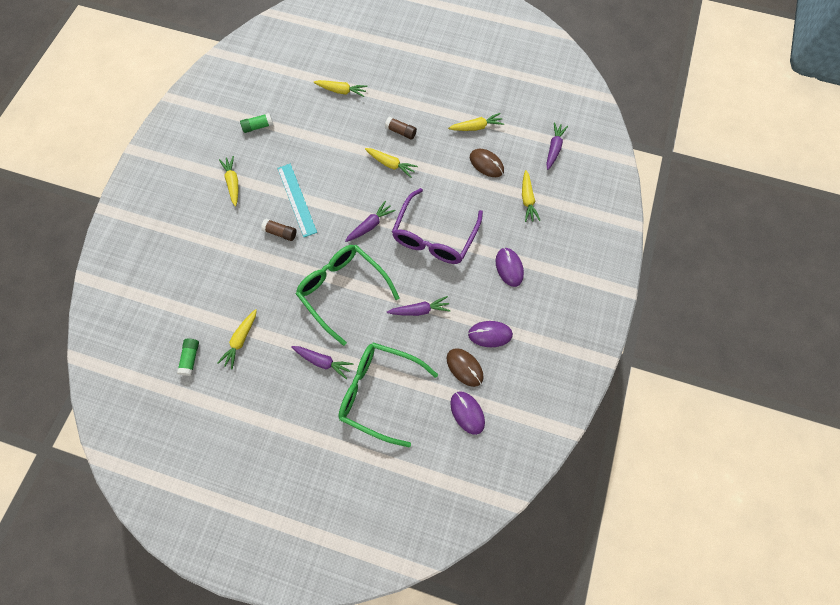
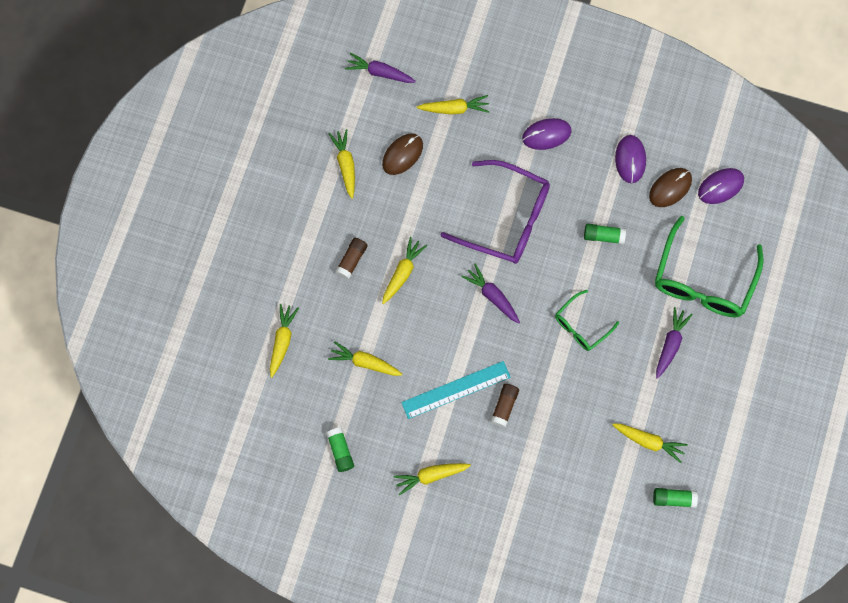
camera: 90 degrees left, 5 degrees up
(322, 140) = (364, 362): none -> yellow carrot
(342, 290) = (581, 325): green glasses -> green glasses, size x0.54
(420, 310) = (603, 236): purple carrot -> green glue stick

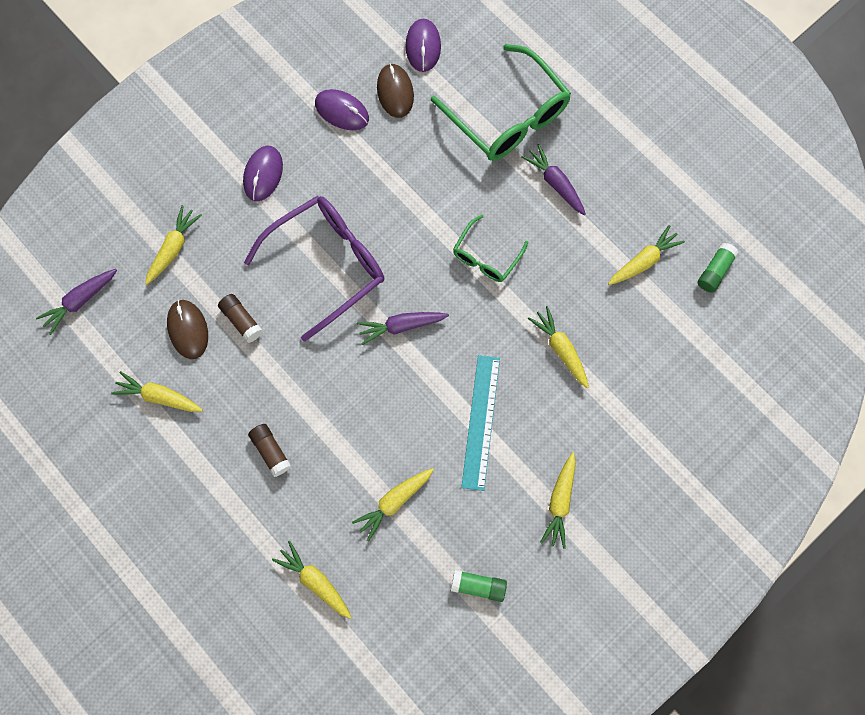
camera: 60 degrees left, 0 degrees up
(403, 272) = (318, 404): yellow carrot -> yellow carrot (560, 349)
(504, 407) = (527, 382): brown glue stick -> brown glue stick (242, 321)
(581, 325) = (486, 256): green glasses -> green glasses turned 45 degrees clockwise
(603, 236) = (405, 181): green glue stick -> none

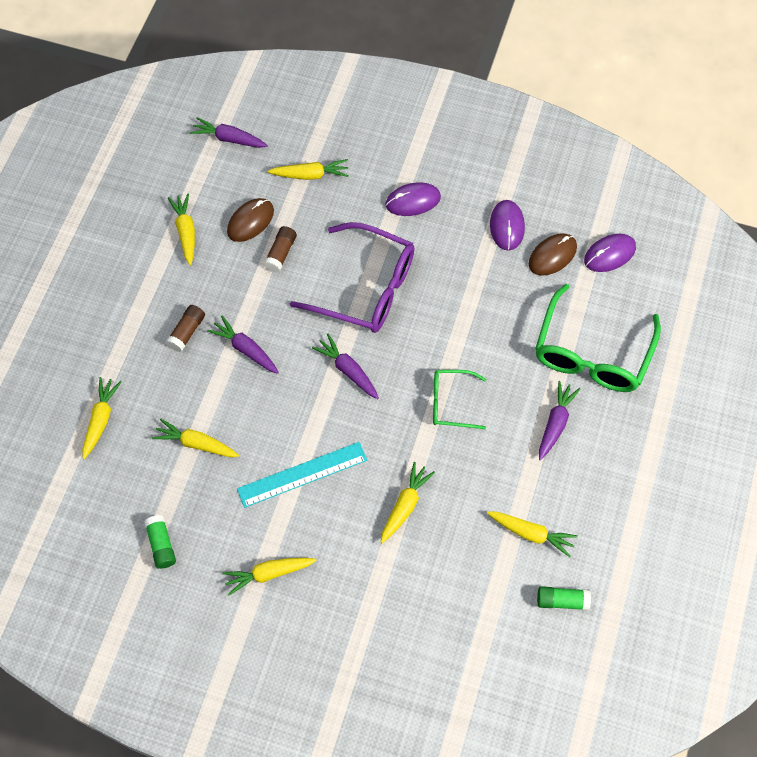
camera: 60 degrees right, 10 degrees down
(323, 406) = (245, 349): none -> purple carrot

